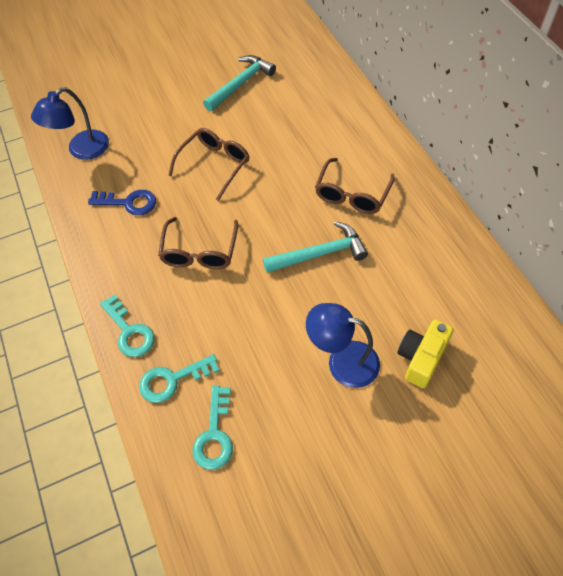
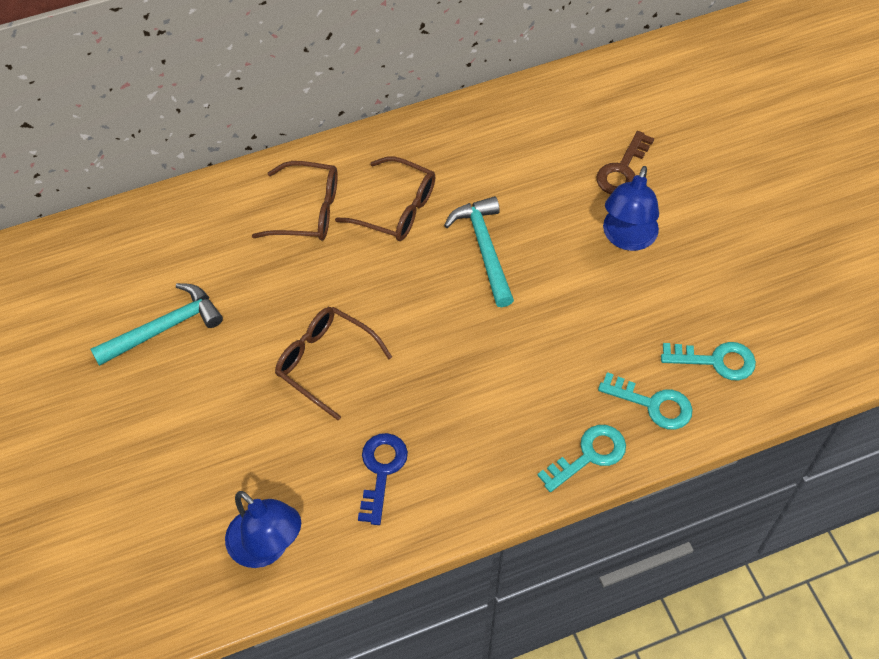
camera: 90 degrees left, 0 degrees up
(173, 379) = (653, 404): turquoise key -> turquoise key turned 45 degrees counterclockwise
(200, 251) = (472, 379): brown glasses -> brown glasses (307, 210)
(240, 84) = (164, 328): turquoise hammer -> turquoise hammer turned 105 degrees clockwise
(421, 358) = (622, 170): yellow camera -> brown key

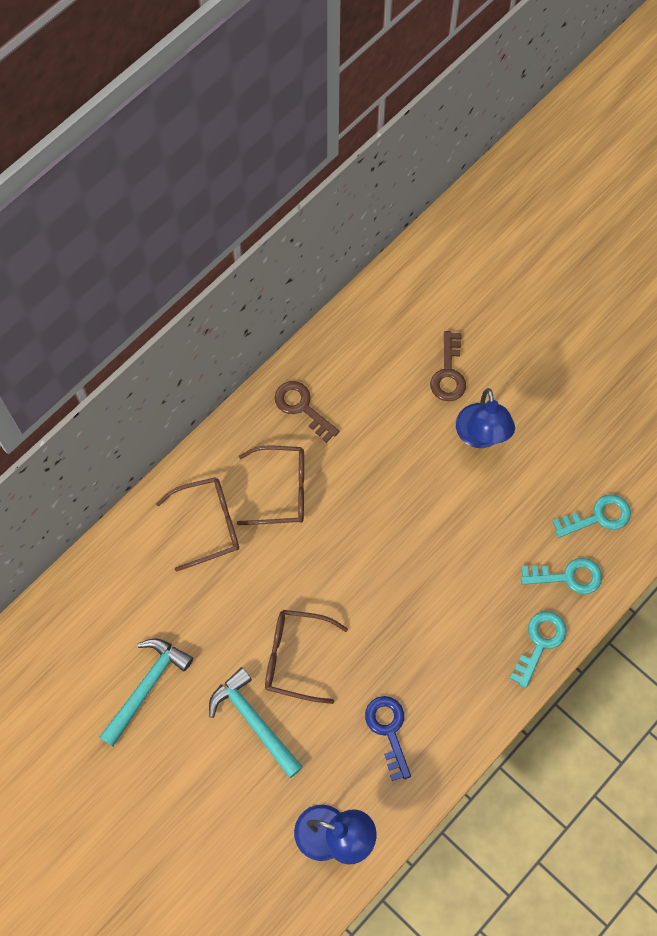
camera: 25 degrees left, 10 degrees up
(457, 145) = (302, 407): none -> brown key
(484, 249) = (372, 496): turquoise hammer -> turquoise hammer (253, 721)

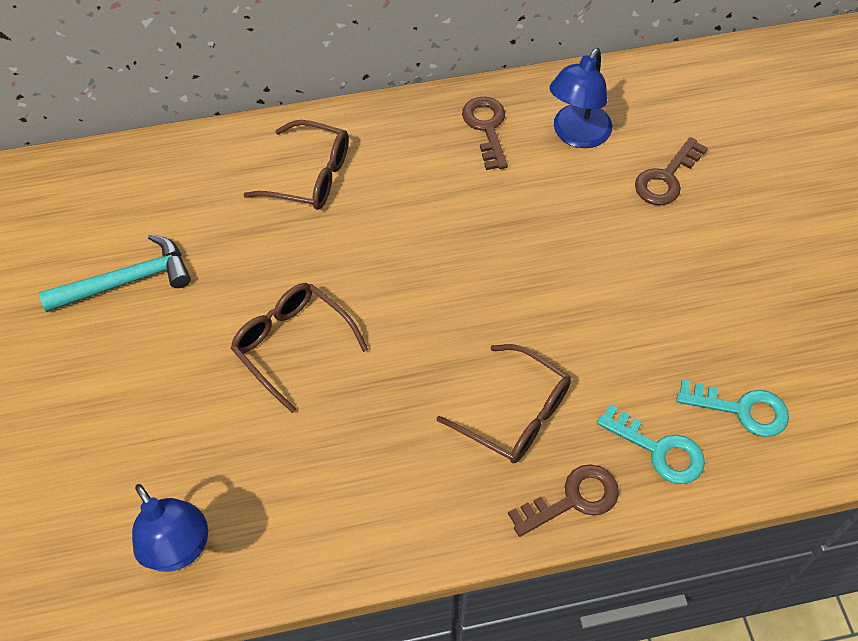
camera: 35 degrees right, 10 degrees down
(253, 721) = (199, 378): turquoise hammer -> none
(281, 490) = (406, 186): brown glasses -> brown glasses (514, 413)
(388, 731) = (329, 480): blue key -> none
(481, 436) = (659, 254): blue lamp -> blue lamp (576, 135)
(540, 643) = (573, 499): turquoise key -> brown key

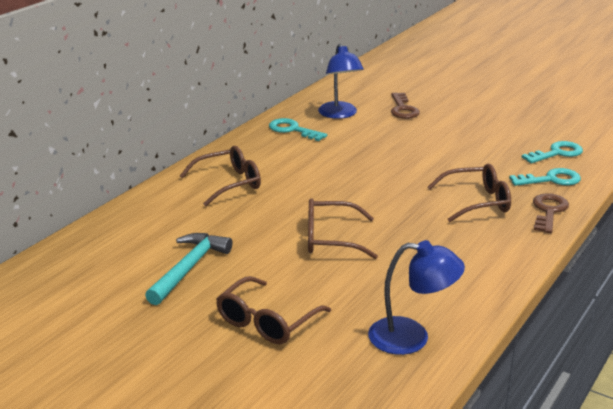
camera: 45 degrees left, 30 degrees down
(99, 412) = (267, 321): none -> brown glasses
(487, 128) = (293, 130): brown key -> turquoise key

